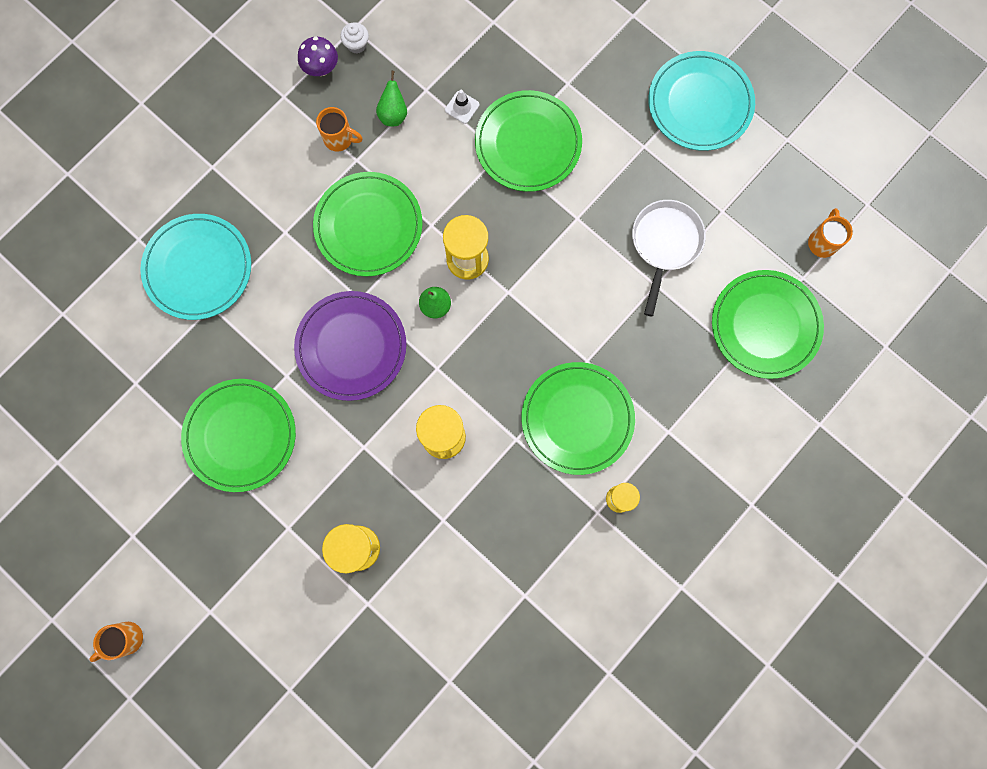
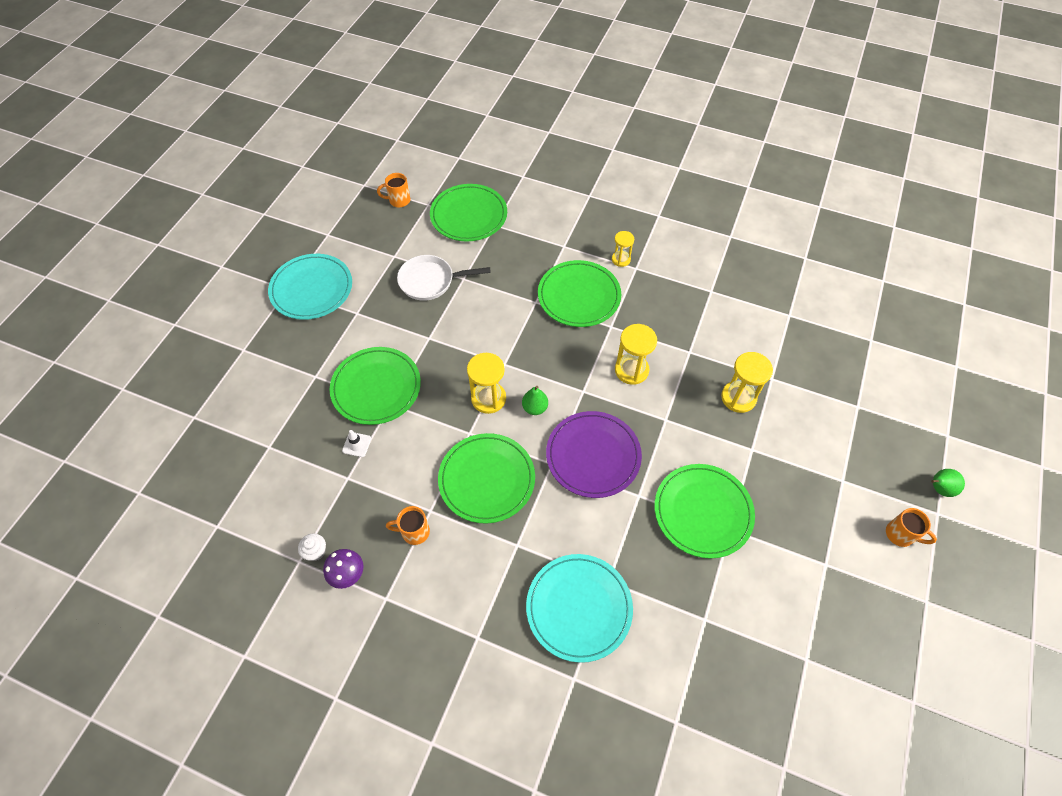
camera: 110 degrees left, 20 degrees down
(339, 139) = (414, 532): orange mug -> orange mug turned 90 degrees counterclockwise
(393, 114) = (378, 495): green pear -> green pear (939, 488)

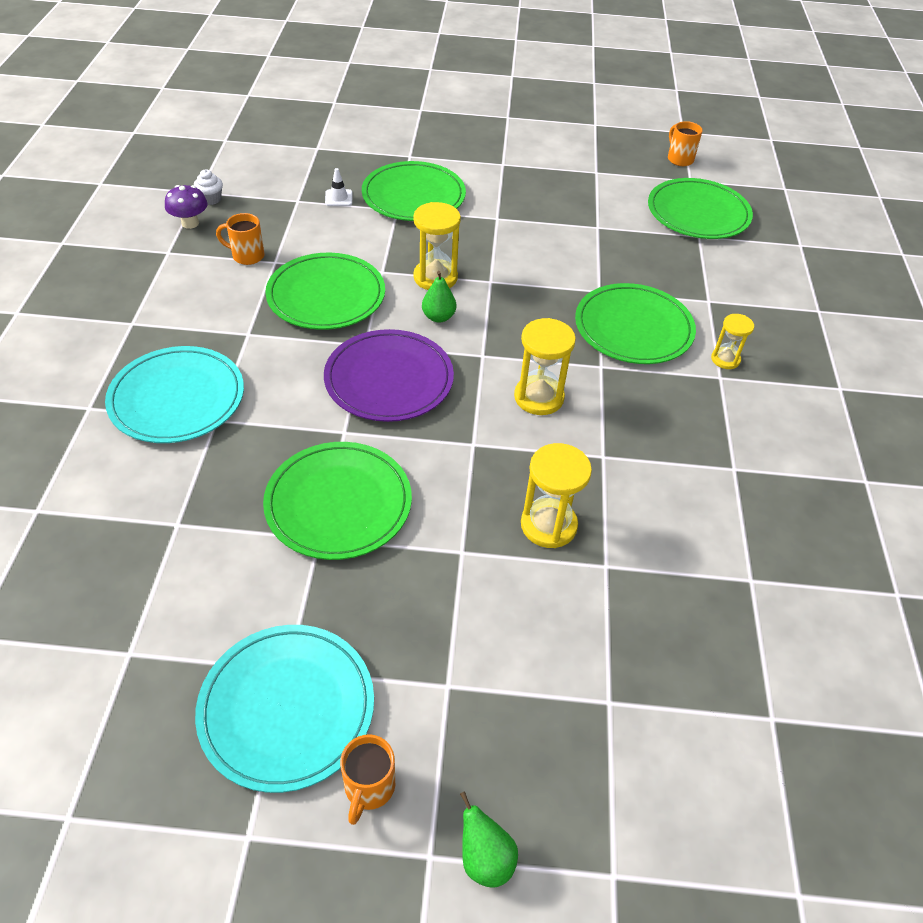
camera: 70 degrees right, 10 degrees down
(311, 289) = (517, 130): turquoise plate -> turquoise plate (287, 708)
(414, 532) = (247, 256): orange mug -> orange mug turned 60 degrees counterclockwise
(430, 281) = (577, 204): white pan -> none

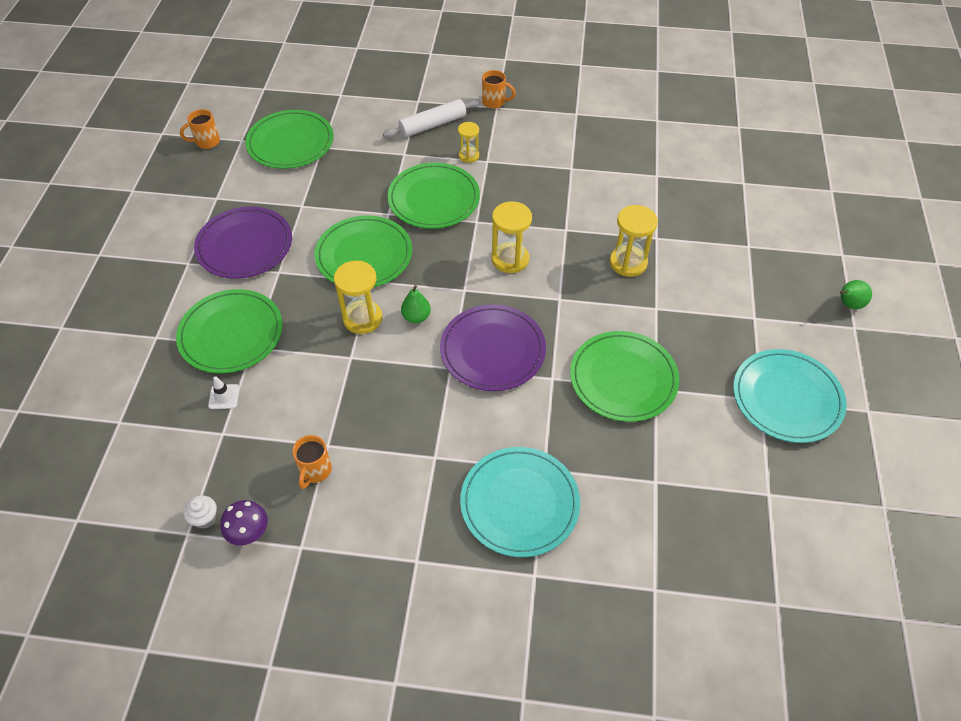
camera: 85 degrees left, 5 degrees up
(326, 295) = (383, 399): green plate -> green plate (364, 255)
(369, 787) = (825, 355): orange mug -> orange mug (494, 102)
(531, 195) = (244, 245): none -> purple plate
(775, 325) = (433, 125): none -> white rolling pin

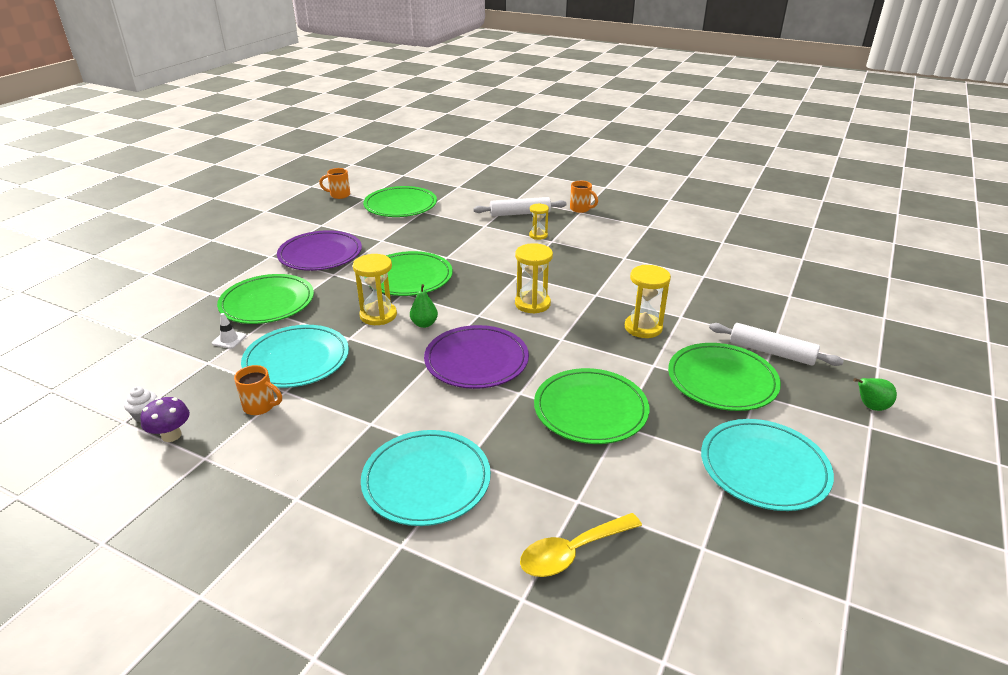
camera: 20 degrees right, 20 degrees down
(314, 402) = (296, 360): none -> turquoise plate
(315, 471) = (260, 406): orange mug -> orange mug turned 105 degrees counterclockwise
(434, 199) = (491, 255): green plate -> green plate (722, 380)
(673, 533) = (572, 552): none -> yellow spoon
(750, 262) = (771, 352): none -> white rolling pin

